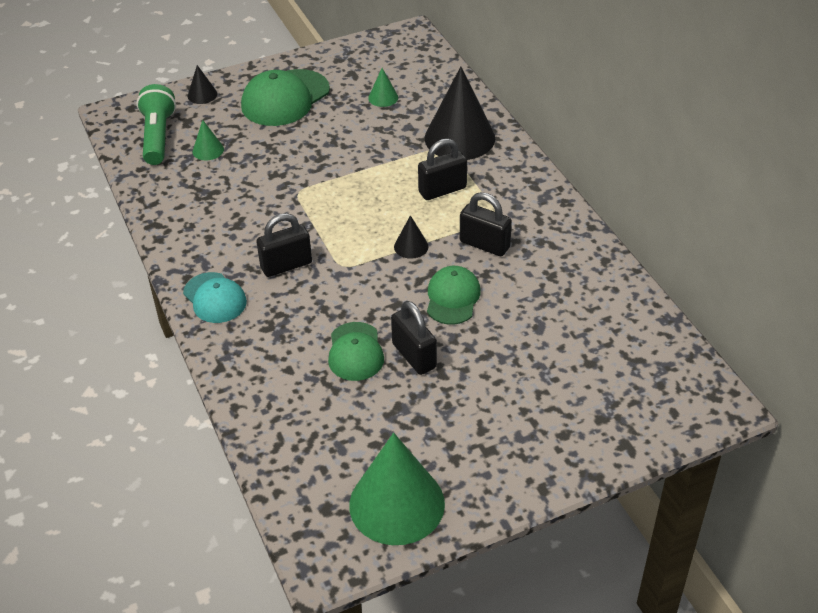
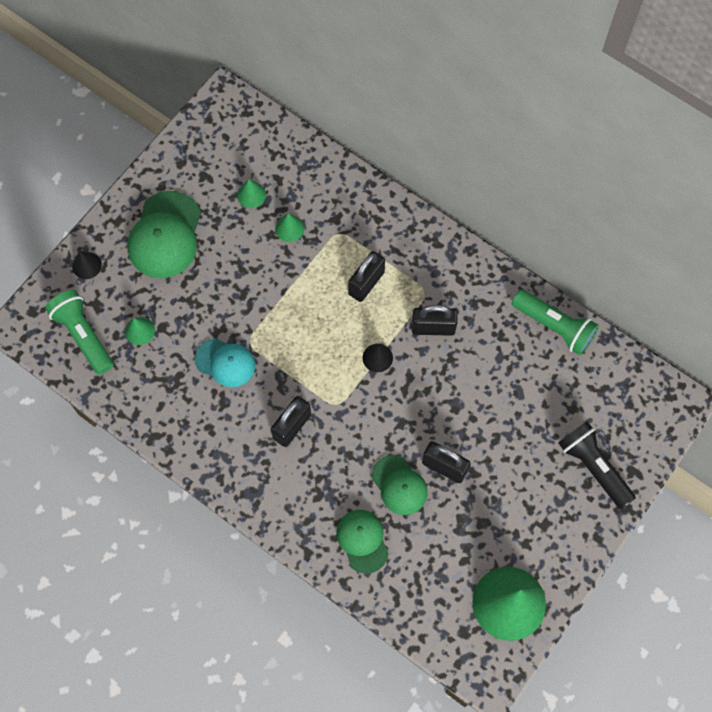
camera: 30 degrees left, 25 degrees up
(215, 298) = (258, 488): turquoise cap -> turquoise cap (225, 362)
(400, 130) = (289, 228): none -> green cone
(452, 298) = (440, 395): green cap -> green cap (362, 541)
(459, 138) = (345, 215): black cone -> none
(580, 422) = (593, 467): none -> black flashlight
(615, 289) = (554, 326): none -> green flashlight

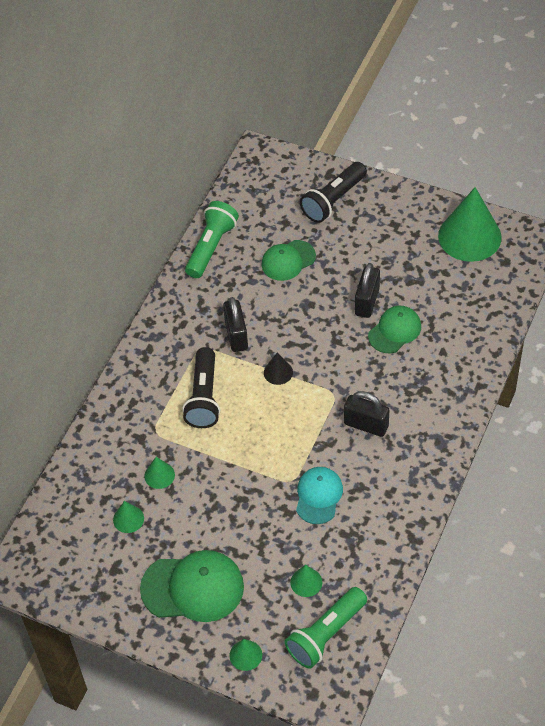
camera: 100 degrees left, 15 degrees down
(87, 265) = (245, 655): black cone -> green cone
(362, 541) = (454, 347): green cap -> green cap (288, 260)
(366, 283) = (204, 397): black padlock -> black flashlight

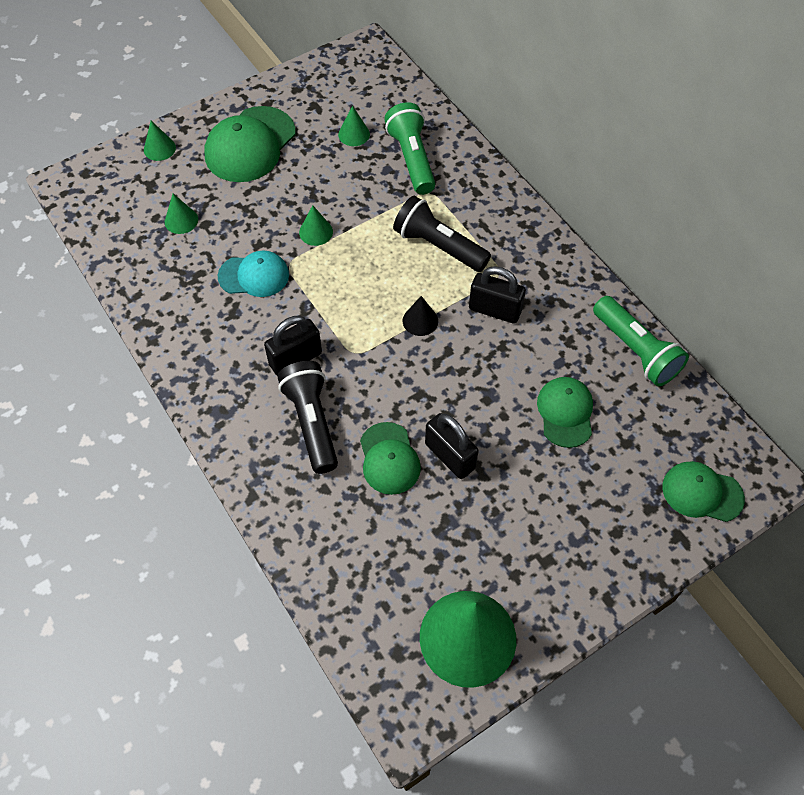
camera: 120 degrees right, 5 degrees up
(159, 475) = (379, 174): green cone -> green cone (316, 232)
(291, 176) = (702, 493): none -> green cap
(318, 496) = (254, 276): turquoise cap -> turquoise cap turned 45 degrees counterclockwise
(326, 634) = (123, 208): green flashlight -> green flashlight (412, 159)
(333, 200) = (630, 515): black flashlight -> black flashlight (312, 422)

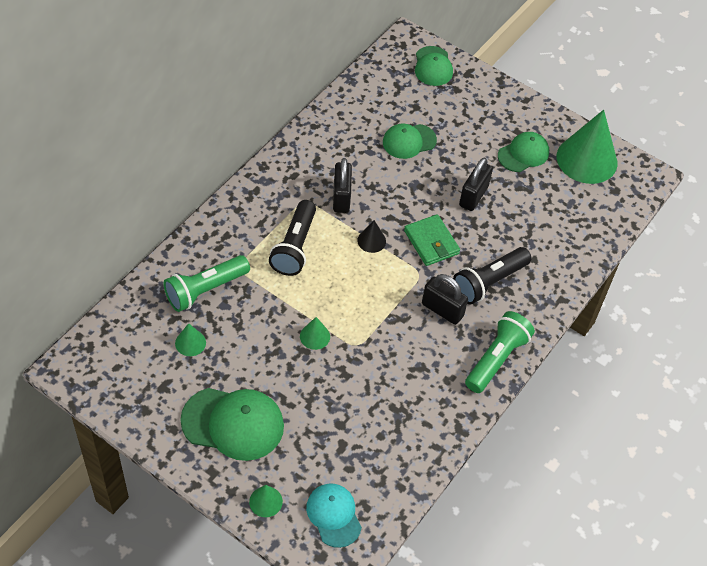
camera: 115 degrees left, 5 degrees down
(181, 220) = (344, 445): green cone -> none
(254, 276) = (378, 366): turquoise cap -> turquoise cap (334, 515)
(389, 458) = (493, 229): green cap -> green cap (523, 154)
(394, 381) = (431, 242): none -> green wallet
(636, 350) = (340, 112): green flashlight -> green flashlight (496, 359)

